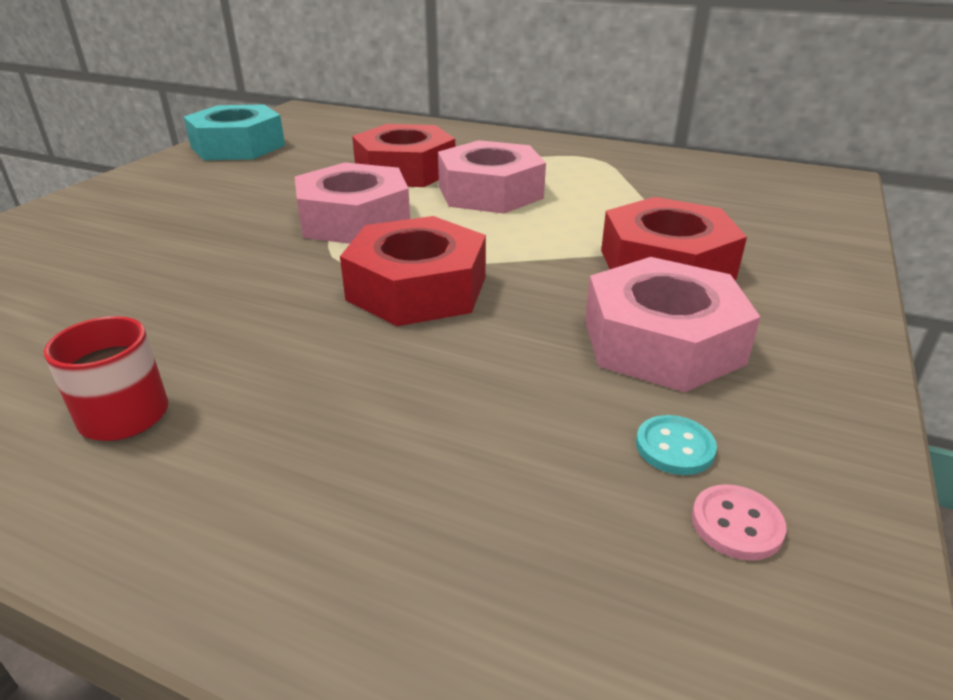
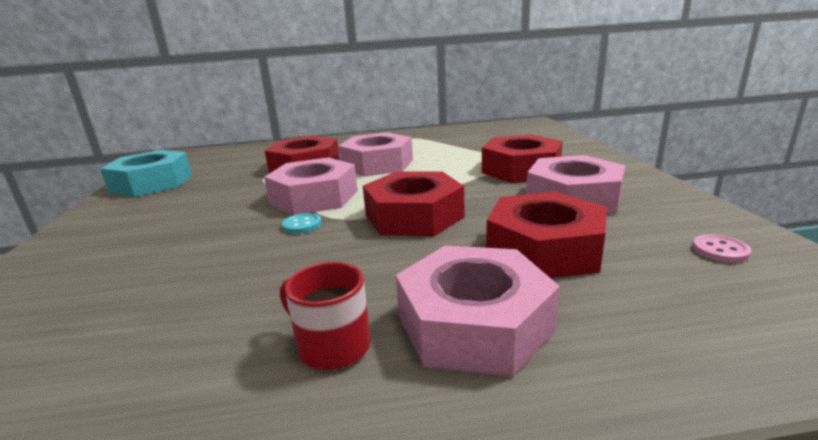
camera: 30 degrees left, 10 degrees down
(268, 458) = (474, 323): none -> pink nut
(492, 402) = (544, 249): none -> red nut
(674, 447) = (650, 234): turquoise button -> turquoise button (302, 225)

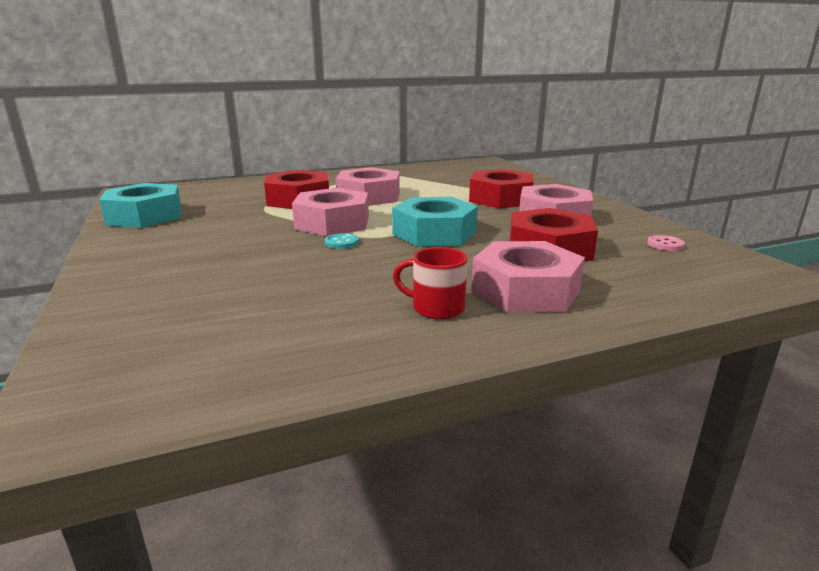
camera: 15 degrees left, 0 degrees up
(414, 216) = (434, 233): red nut -> turquoise nut

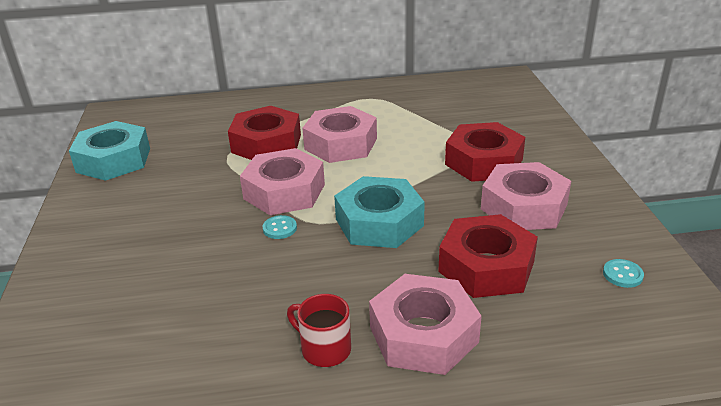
camera: 15 degrees right, 10 degrees up
(665, 244) = (622, 274): pink button -> turquoise button

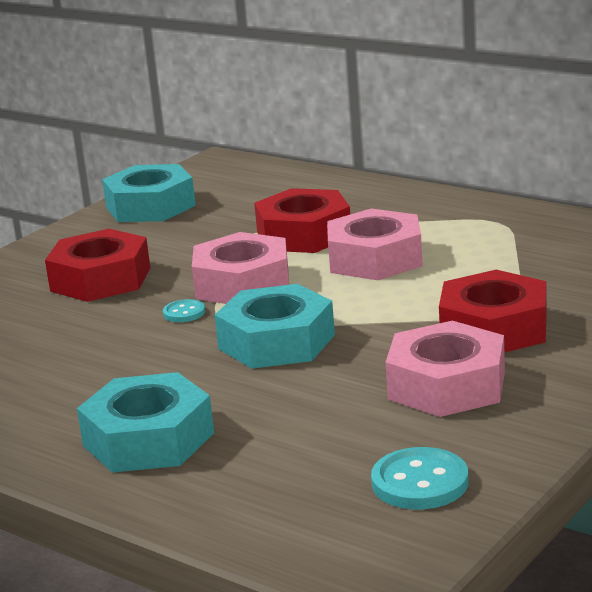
camera: 45 degrees right, 10 degrees down
(324, 349) = (61, 413): red mug -> none
(423, 334) = (148, 439): pink nut -> turquoise nut
(486, 266) = (301, 417): red nut -> red nut (101, 279)
(622, 274) = (420, 482): turquoise button -> turquoise button, size x1.78

